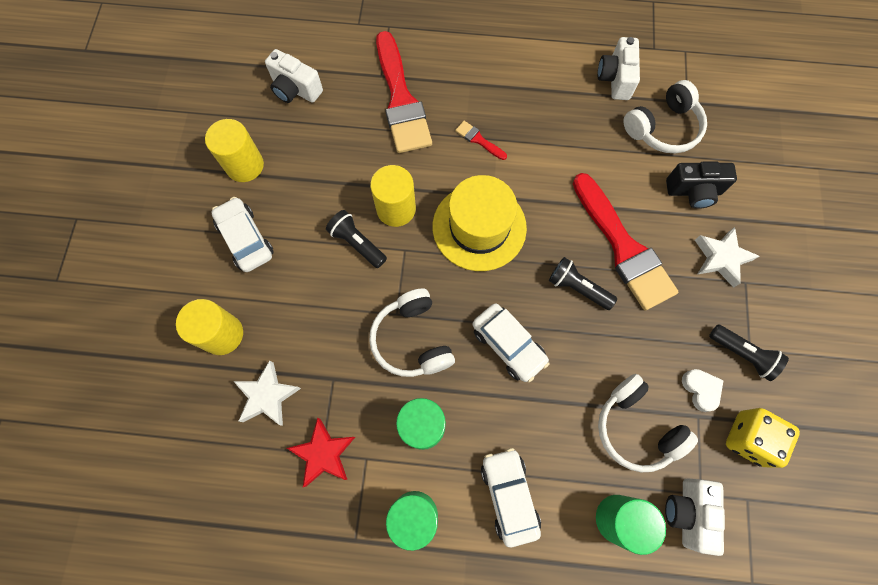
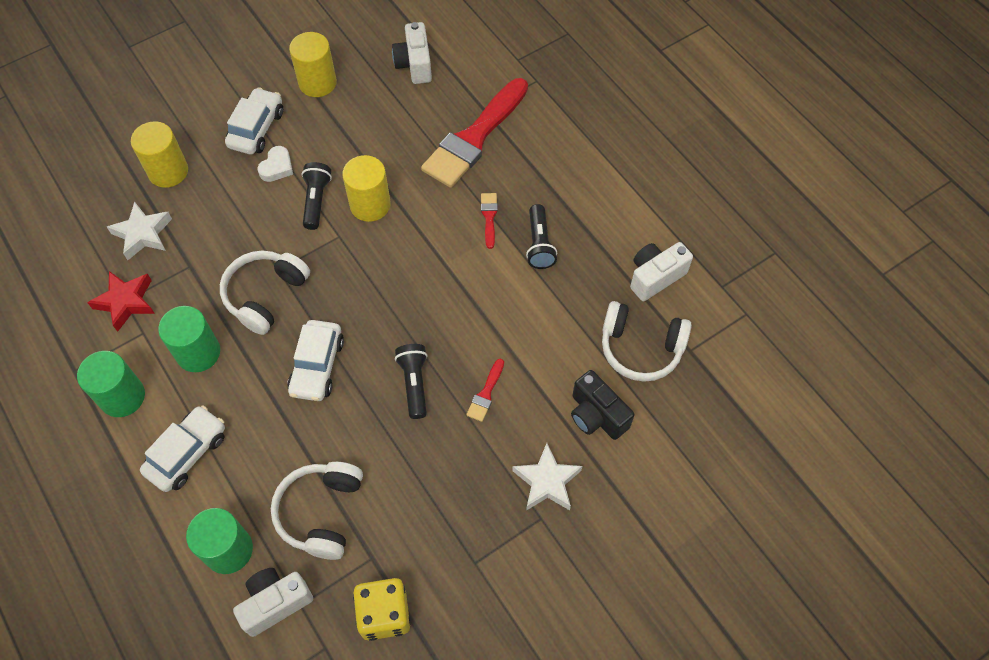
camera: 50 degrees right, 10 degrees down
(479, 227) = (406, 273): yellow hat -> none
(623, 247) = (486, 393): red brush -> red brush, size x0.41
(700, 389) = (399, 544): white heart -> white heart (277, 167)
(742, 354) = (464, 559): black flashlight -> black flashlight (539, 244)

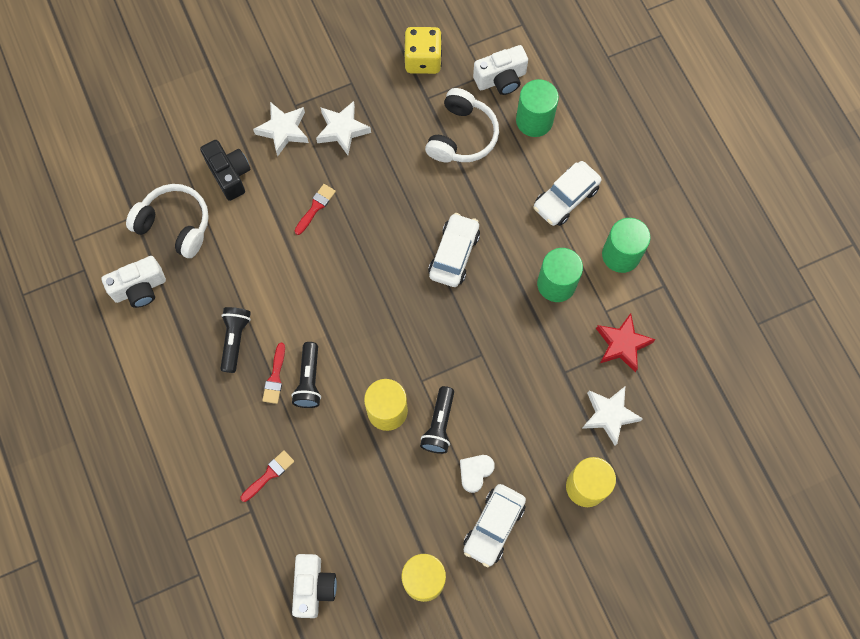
camera: 170 degrees left, 10 degrees up
(265, 295) = (495, 329): white headphones -> none
(414, 383) = (373, 225): black flashlight -> black flashlight (309, 380)
(473, 495) = (342, 130): none -> white star
(474, 137) = (269, 475): red brush -> red brush, size x0.41

